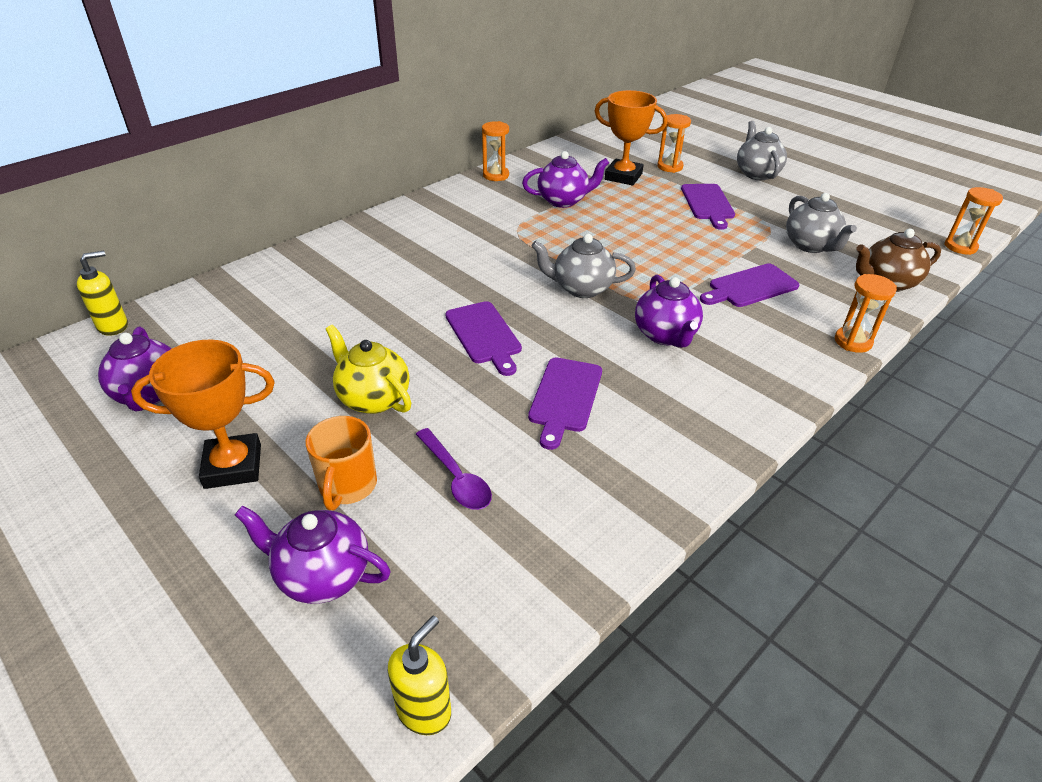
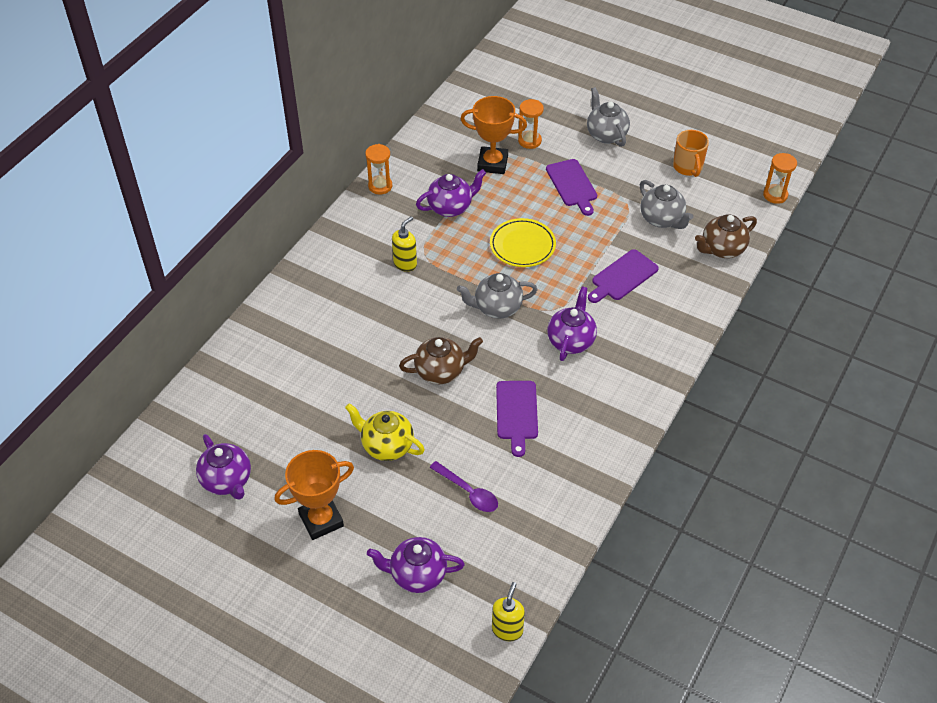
camera: 15 degrees left, 10 degrees up
(113, 326) = (156, 429): yellow soap dispenser -> yellow soap dispenser (405, 264)
(347, 486) = (402, 515): orange mug -> orange mug (688, 167)
(484, 335) = (441, 371): purple cutting board -> brown teapot
(633, 241) = (522, 245): none -> yellow plate
(665, 335) = (571, 341): purple teapot -> purple teapot turned 135 degrees counterclockwise
(853, 341) = (702, 316): orange hourglass -> none

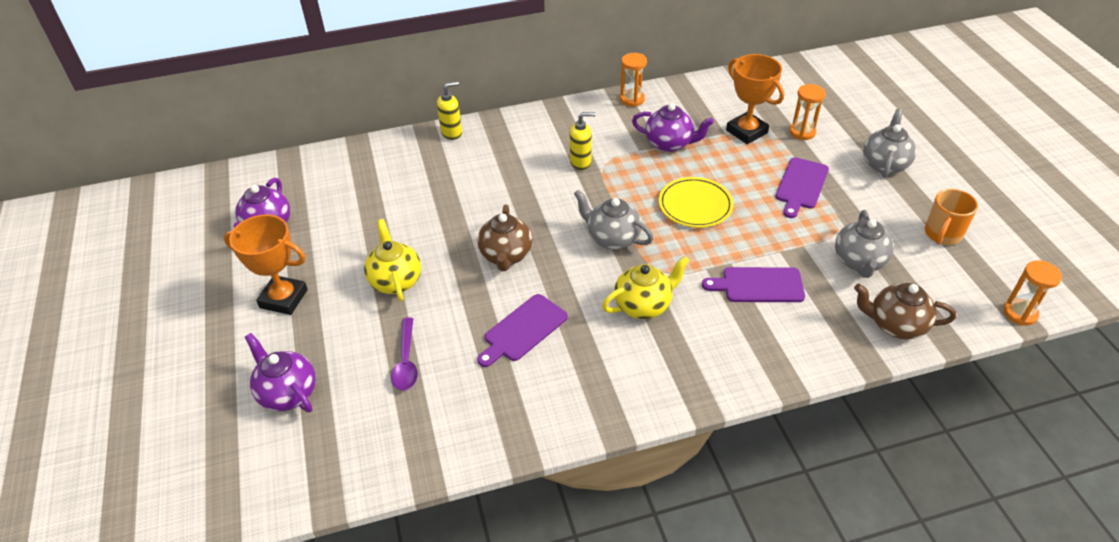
camera: 45 degrees right, 5 degrees down
(441, 371) = (506, 256): brown teapot -> brown teapot turned 60 degrees clockwise
(507, 630) = (288, 497): yellow soap dispenser -> yellow soap dispenser (452, 133)
(571, 341) = (643, 305): purple teapot -> yellow teapot

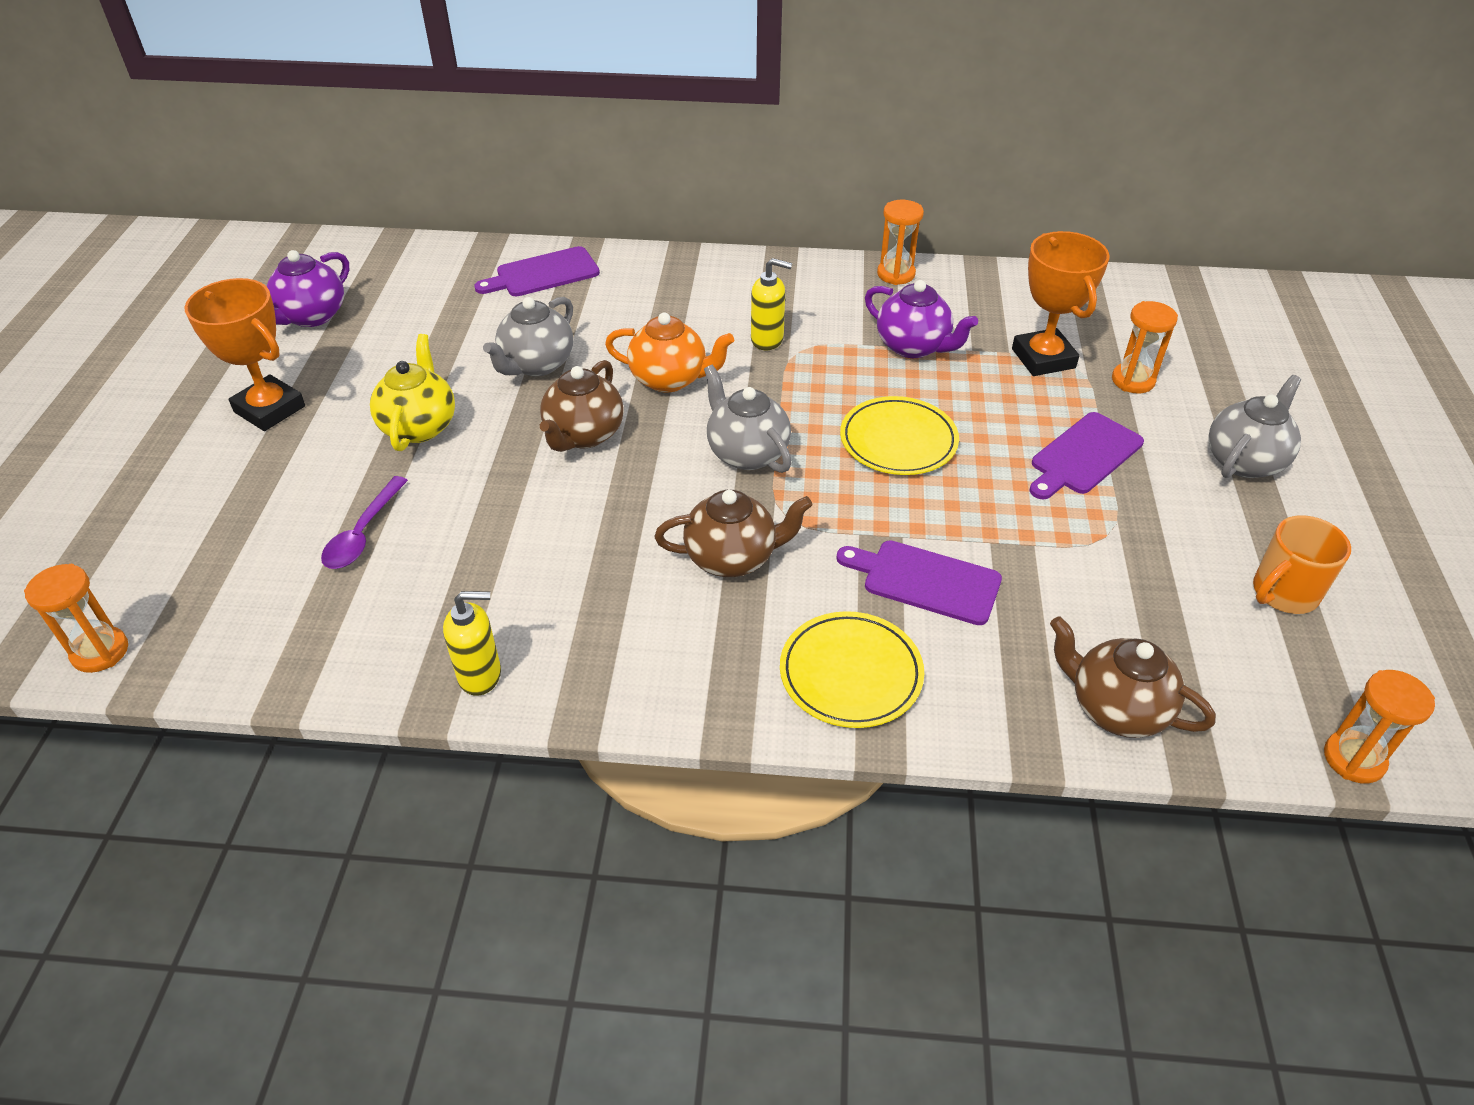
camera: 20 degrees right, 0 degrees up
(282, 494) = (100, 652): none -> orange hourglass
(287, 393) = (194, 527): purple teapot -> none
(452, 133) = (616, 259): yellow soap dispenser -> yellow soap dispenser (480, 675)
(523, 330) = (542, 540): purple cutting board -> purple cutting board (543, 274)
(537, 204) = (670, 379): none -> orange teapot
(643, 305) = (732, 558): yellow teapot -> brown teapot
(750, 352) = (850, 673): none -> yellow plate
(859, 262) = (1111, 594): grey teapot -> grey teapot (536, 364)

